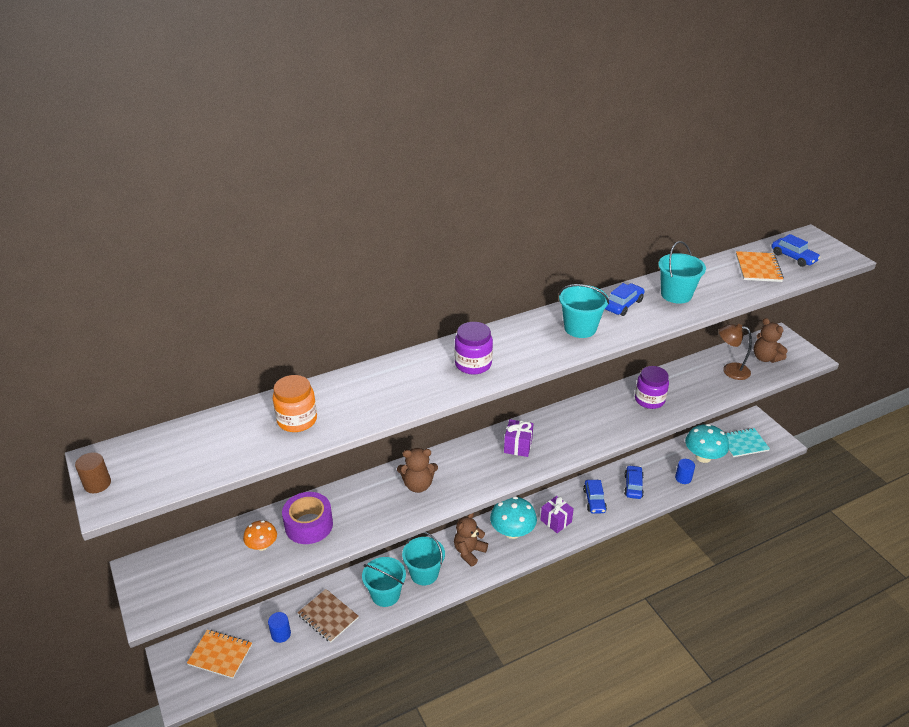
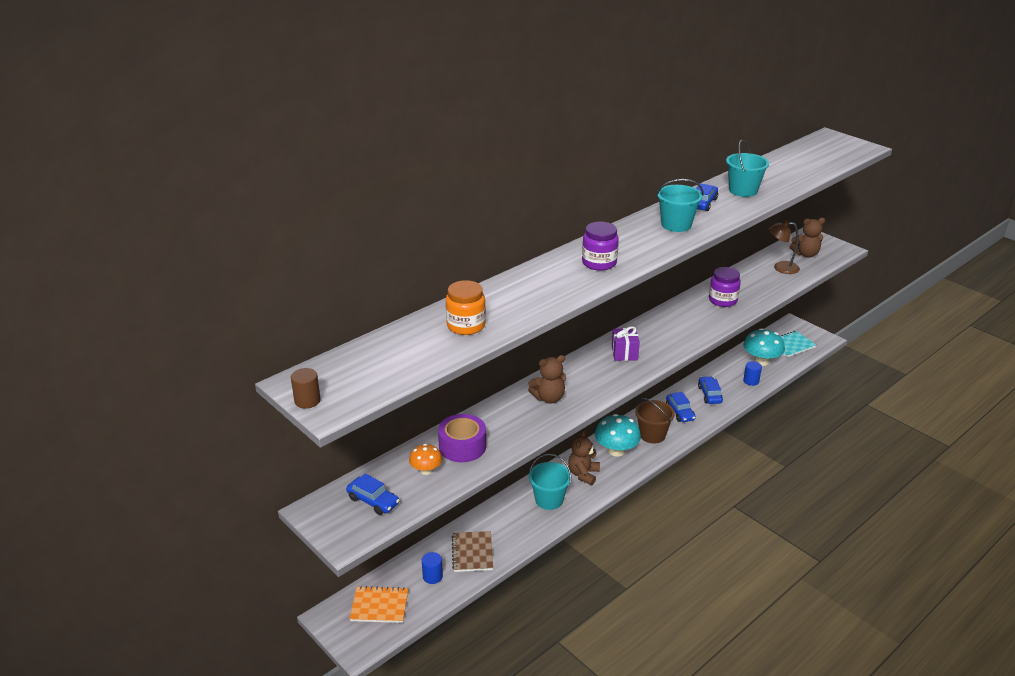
camera: 15 degrees left, 5 degrees down
(328, 616) = (472, 553): brown notebook -> brown notebook turned 60 degrees clockwise
(385, 594) = (520, 524): turquoise bucket -> none
(556, 521) = (652, 435): purple gift -> brown bucket
(758, 268) = (800, 163): orange notebook -> none
(765, 358) = (805, 254): brown teddy bear -> brown teddy bear turned 45 degrees counterclockwise
(793, 257) = (824, 152): blue car -> blue car (373, 501)

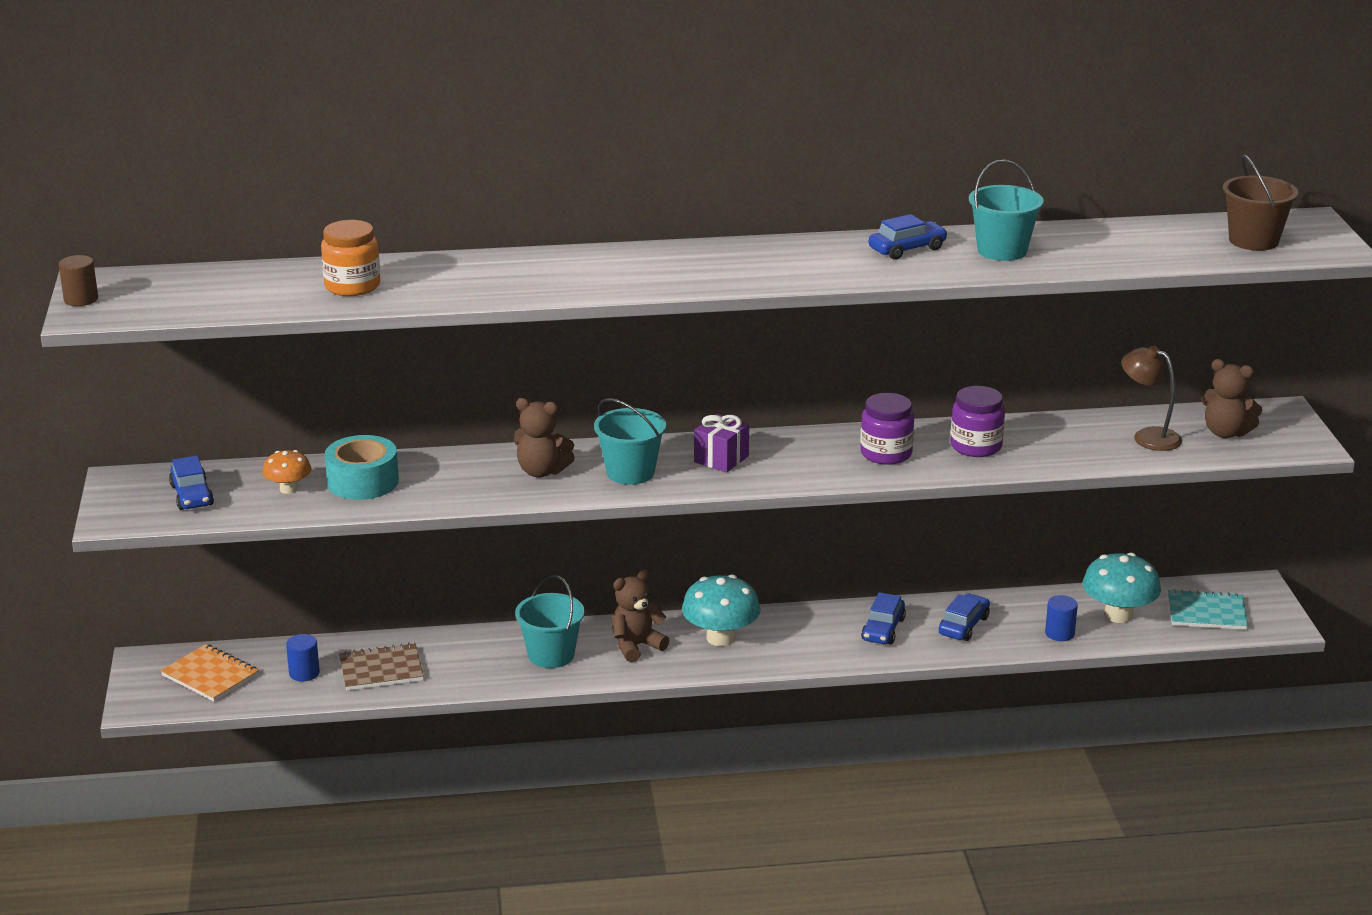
camera: 35 degrees right, 5 degrees down
(462, 446) = (363, 482): purple tape -> turquoise tape
(472, 553) = (381, 670): brown notebook -> brown notebook turned 45 degrees clockwise
(599, 263) = (627, 273): purple jar -> purple jar (886, 454)
(652, 435) = (800, 640): brown bucket -> brown bucket (1253, 240)
(676, 225) = (816, 262): turquoise bucket -> turquoise bucket (630, 472)

